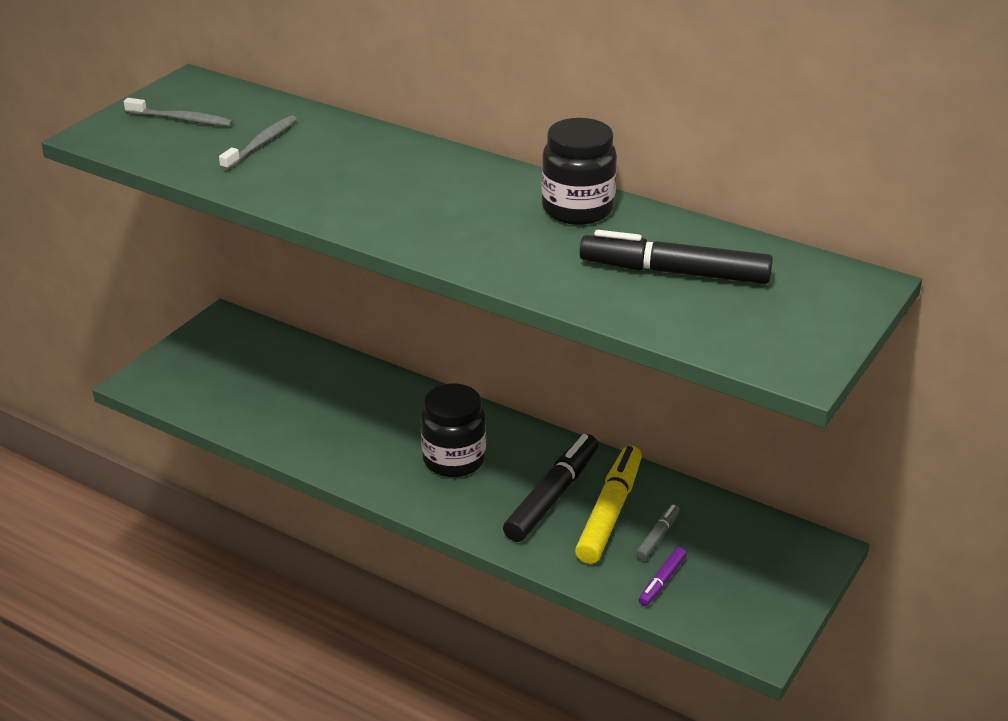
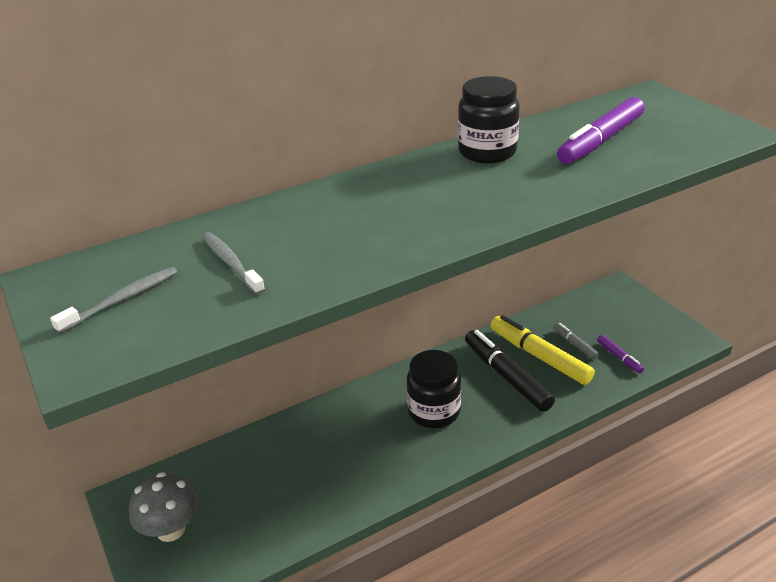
camera: 60 degrees left, 0 degrees up
(205, 358) = (171, 529): none -> grey mushroom
(674, 272) = (600, 141): black marker -> purple marker

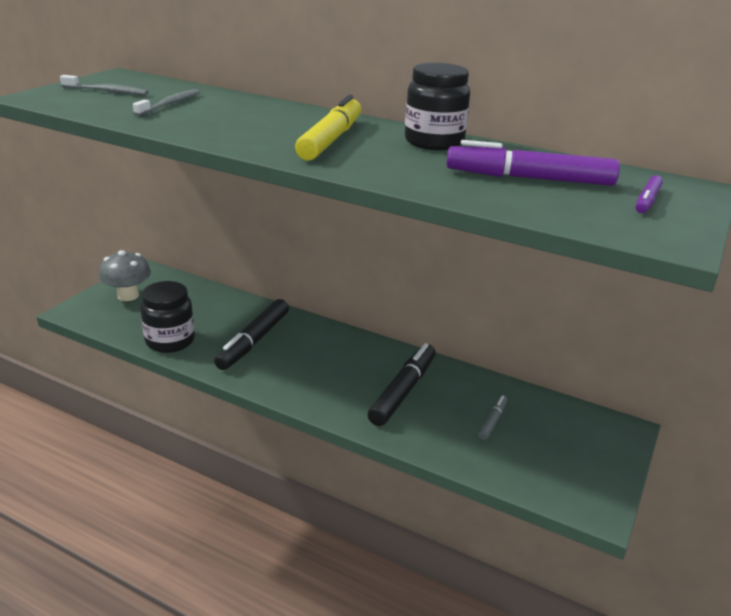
camera: 55 degrees right, 5 degrees down
(358, 447) = (254, 341): none -> black marker
(434, 412) = (322, 364): black jar -> black jar (170, 341)
(539, 356) = (450, 403): yellow marker -> yellow marker (331, 139)
(619, 357) = (503, 456): purple marker -> purple marker (647, 201)

